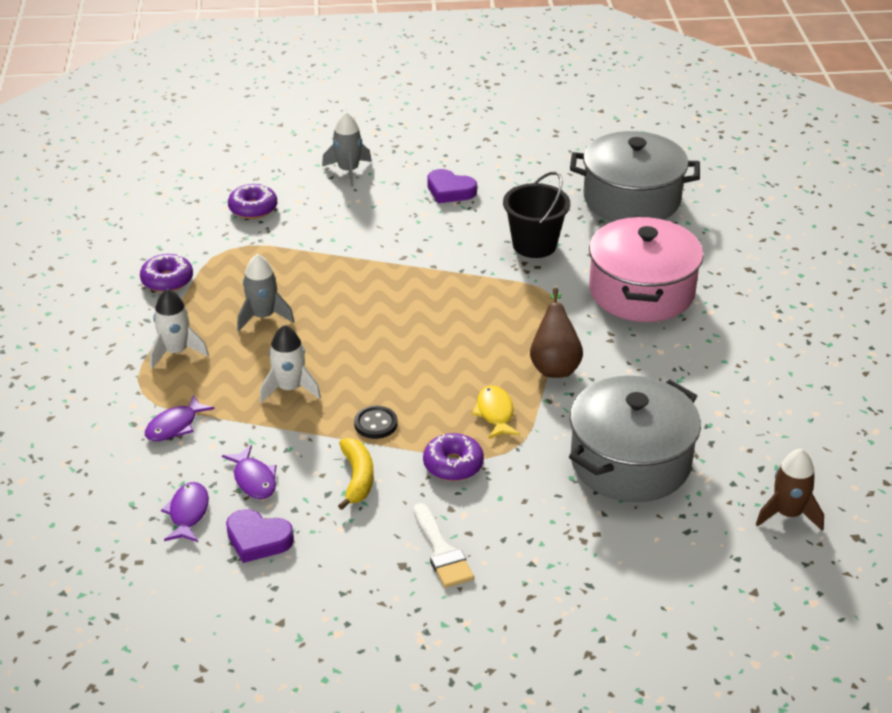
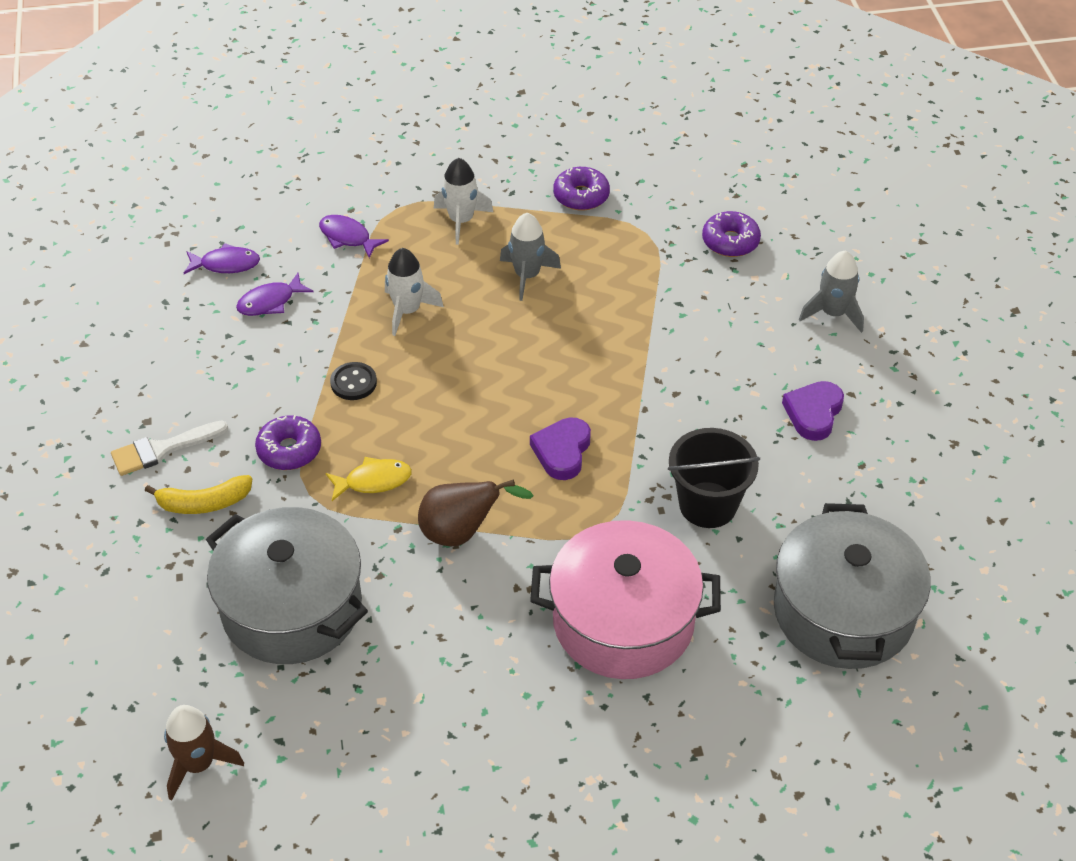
camera: 85 degrees right, 10 degrees up
(258, 539) = (188, 315): purple heart -> purple heart (562, 451)
(357, 478) = (270, 376): yellow banana -> yellow banana (204, 503)

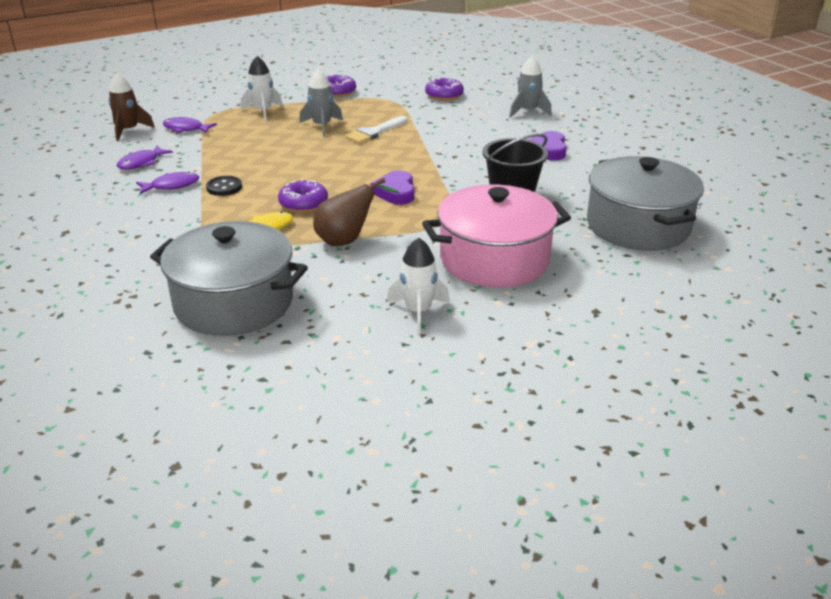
camera: 20 degrees left, 15 degrees down
(162, 449) = (85, 243): white brush -> white brush (375, 132)
(199, 764) = (195, 409): brown rocket -> brown rocket (129, 130)
(204, 503) = (132, 263): yellow banana -> none
(226, 264) = (99, 152): purple fish -> purple fish (172, 186)
(289, 450) = (190, 225): purple donut -> purple donut (303, 204)
(407, 311) = (246, 151): white rocket -> white rocket (418, 311)

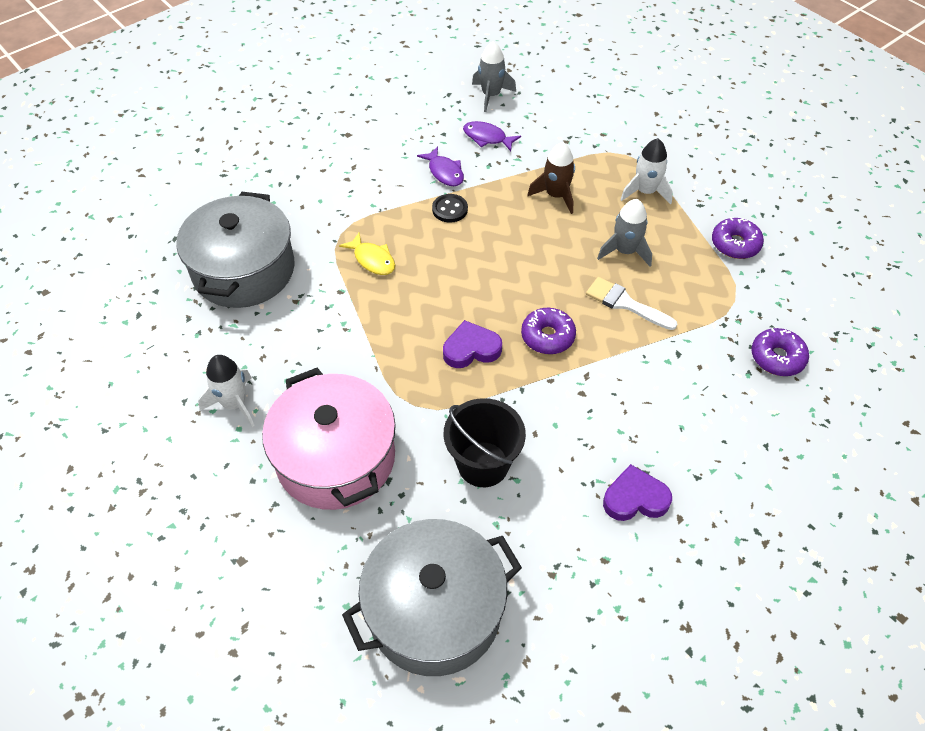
camera: 80 degrees right, 20 degrees up
(129, 130) = (557, 106): brown rocket -> brown rocket (556, 195)
(186, 129) = (576, 144): purple fish -> none
(303, 204) = (428, 277): purple donut -> purple donut (547, 336)
(347, 240) = (358, 326): brown pear -> none
(528, 112) = (761, 466): grey rocket -> grey rocket (491, 95)

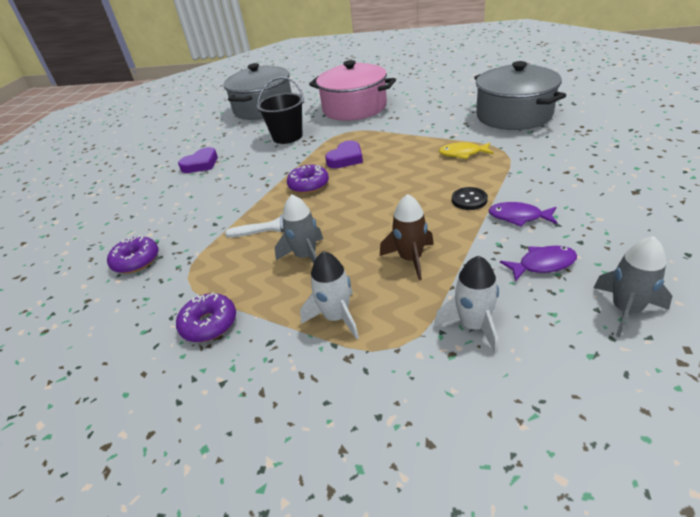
camera: 145 degrees right, 15 degrees down
(234, 404) = (422, 95): white rocket -> white rocket (473, 325)

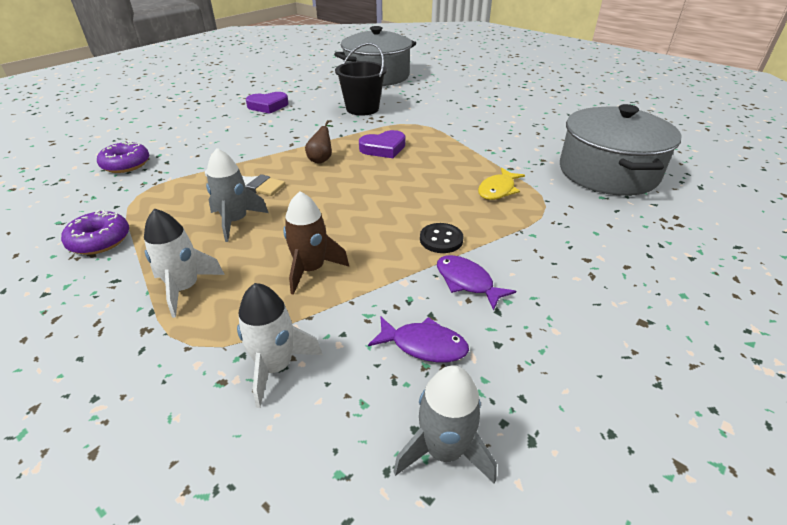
camera: 25 degrees right, 0 degrees up
(309, 185) = (321, 159): purple donut -> brown pear
(354, 108) = (454, 104): pink pot -> none
(462, 153) = (498, 190): yellow fish -> yellow fish turned 90 degrees counterclockwise

